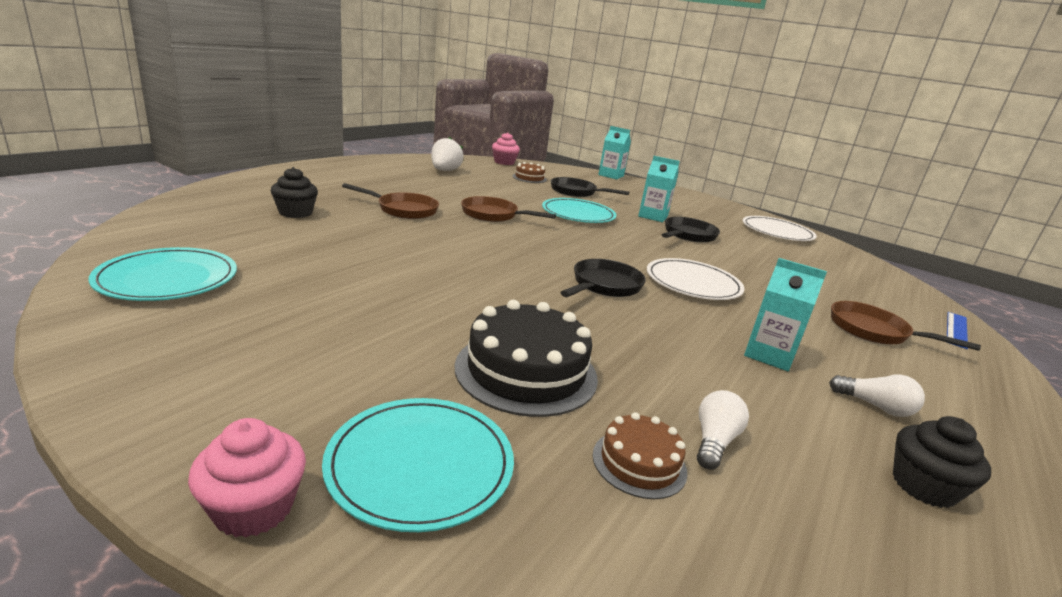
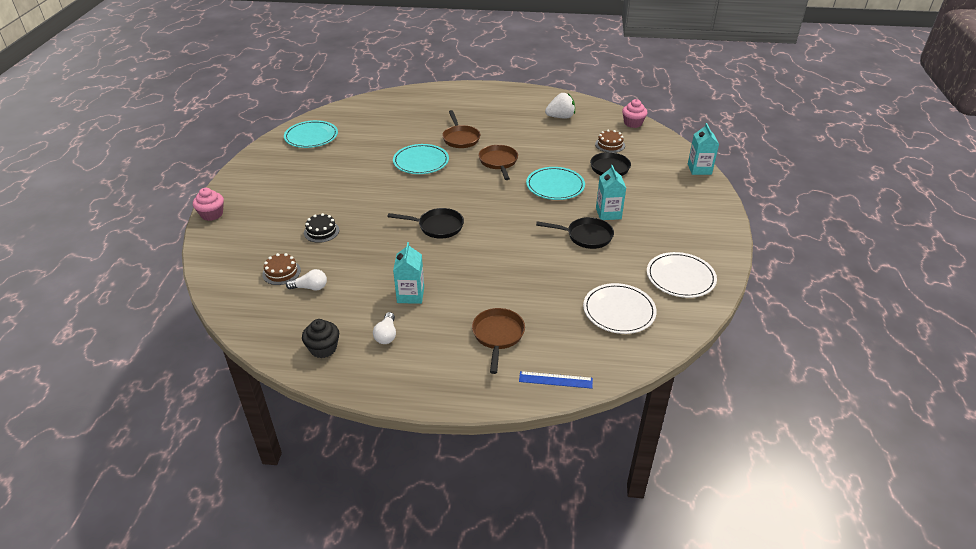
camera: 65 degrees right, 15 degrees up
(295, 213) = (410, 120): black cupcake -> none
(420, 465) = (247, 231): turquoise plate -> turquoise plate (421, 161)
(526, 371) = (321, 231): black cake -> black cake, size x0.54
(693, 283) = (485, 254): white plate -> white plate (619, 311)

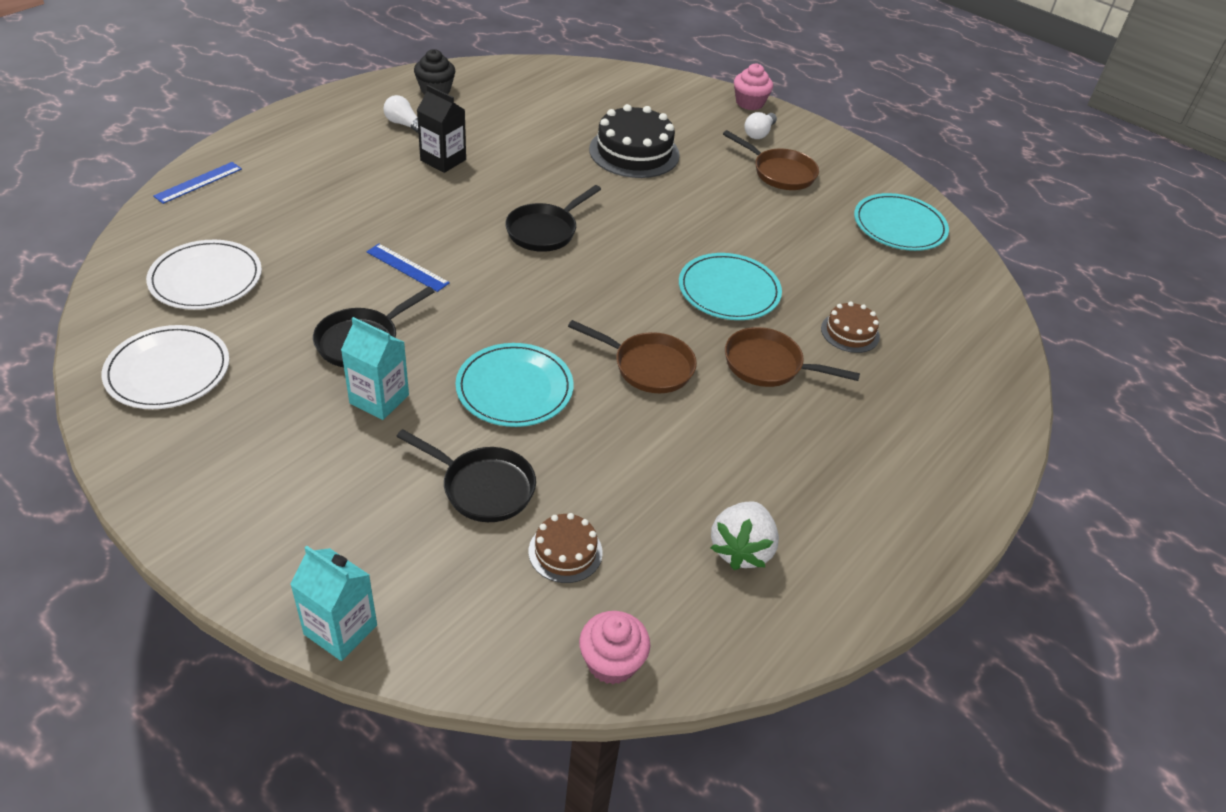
camera: 120 degrees right, 5 degrees up
(281, 272) = (584, 107): brown cake -> brown cake (850, 332)
(310, 287) = (536, 113): white light bulb -> white light bulb (759, 133)
(321, 231) = (634, 152): black cake -> black cake, size x1.84
(410, 295) = (443, 160): turquoise carton -> black carton
(498, 336) = (304, 181): brown pan -> brown pan (780, 173)
(521, 252) = (407, 267): none -> blue ruler

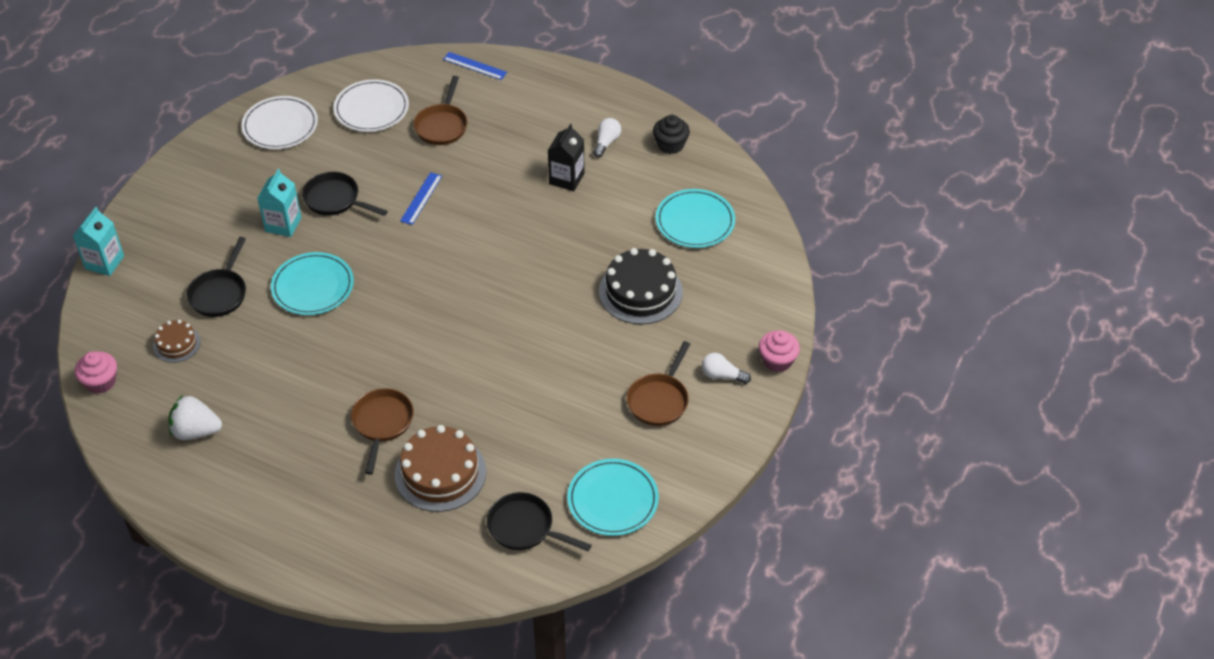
camera: 80 degrees right, 5 degrees up
(545, 231) = (497, 260): black pan -> black pan (525, 527)
(648, 366) = (357, 353): brown pan -> brown pan (442, 125)
(729, 290) = (466, 387): turquoise plate -> turquoise plate (695, 221)
(850, 332) = (440, 473): brown cake -> brown cake, size x1.84

